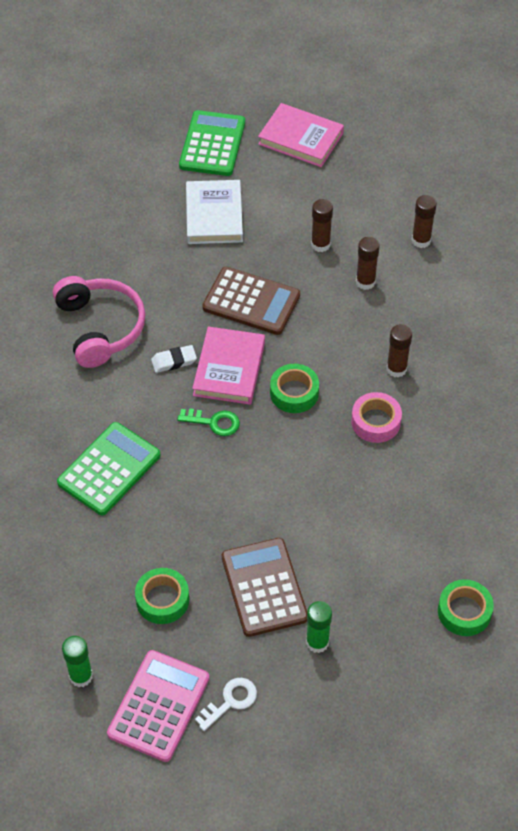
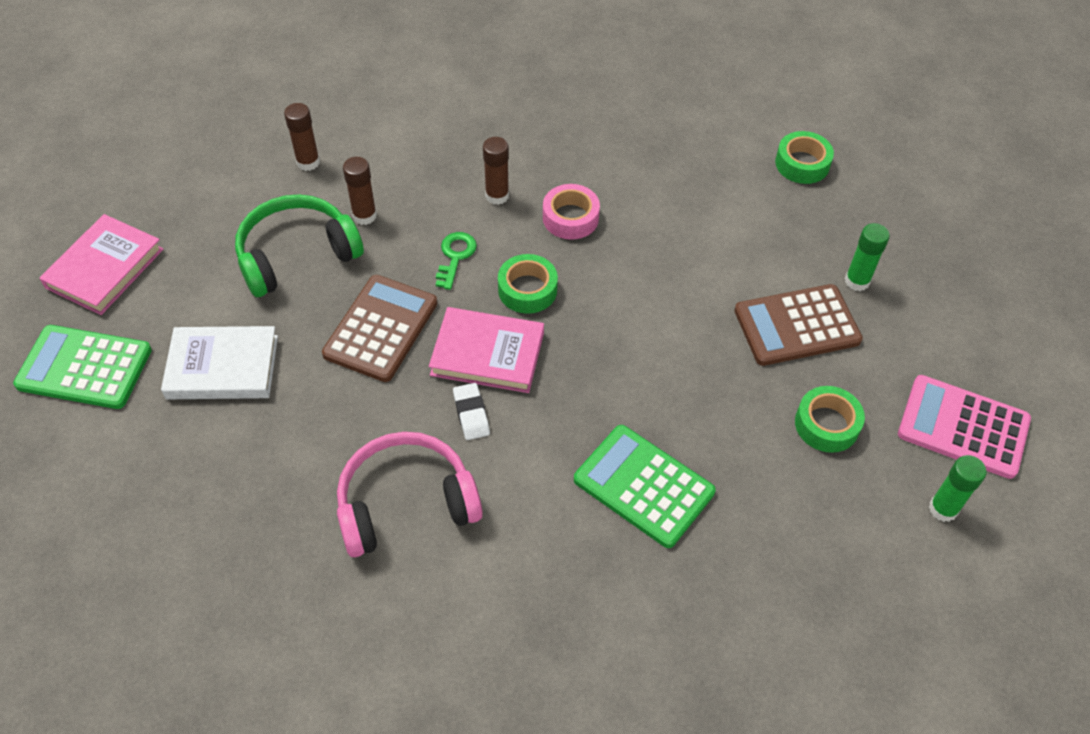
camera: 90 degrees left, 0 degrees up
(214, 422) = (570, 371): green key -> green key (455, 256)
(230, 701) = (942, 359): white key -> none
(320, 244) = (297, 255): brown glue stick -> green headphones

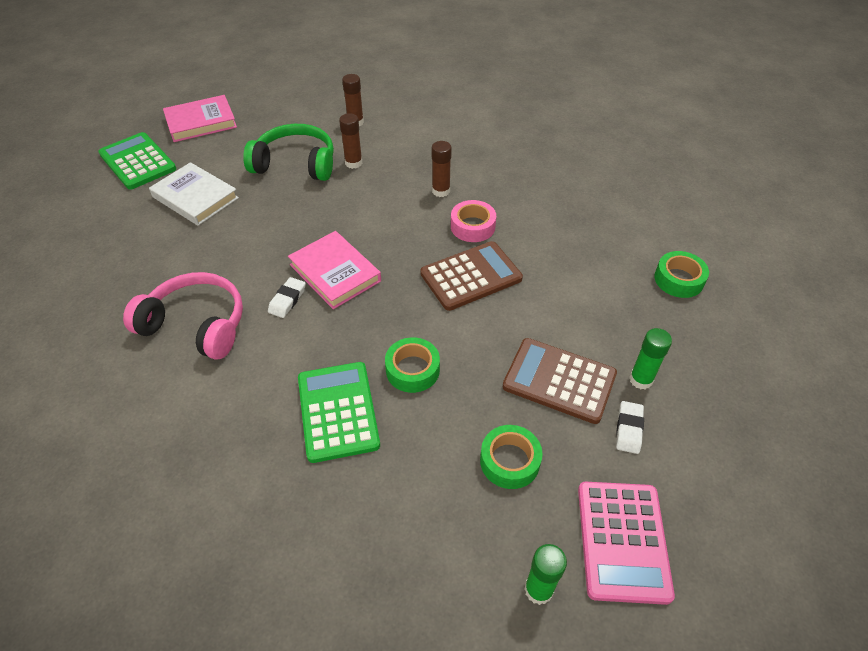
camera: 40 degrees right, 5 degrees down
(381, 329) = (294, 225): brown calculator -> brown calculator (471, 276)
(455, 256) = (378, 210): green key -> none
(527, 290) = (399, 251): green tape -> green tape (412, 370)
(887, 332) = (629, 429): none -> white eraser
(963, 427) = (622, 541): pink calculator -> pink calculator turned 150 degrees counterclockwise

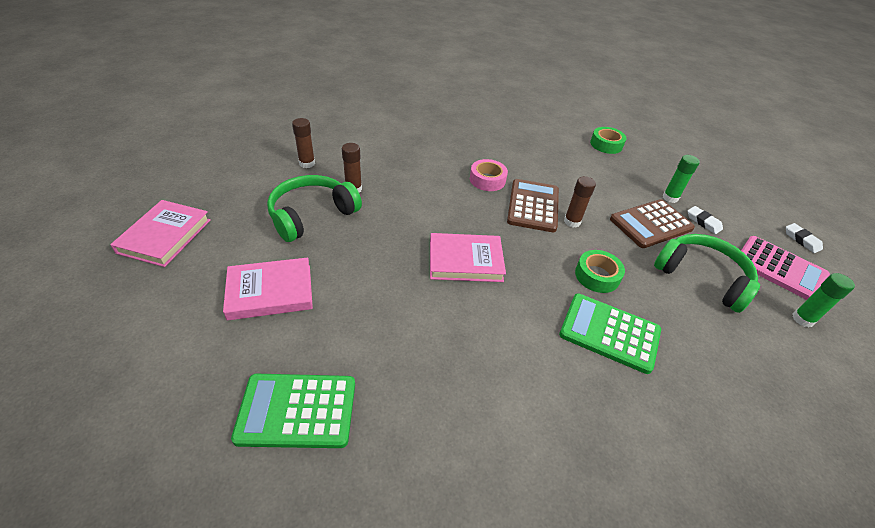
camera: 55 degrees left, 5 degrees down
(138, 162) = (153, 306): green calculator -> green calculator (297, 410)
(195, 197) = (270, 292): white book -> pink book
(196, 325) = (443, 372): pink headphones -> none
(287, 300) = (469, 300): white eraser -> white eraser (801, 240)
(441, 191) = (437, 172): brown glue stick -> brown glue stick (572, 222)
(509, 461) = (702, 277): green tape -> green headphones

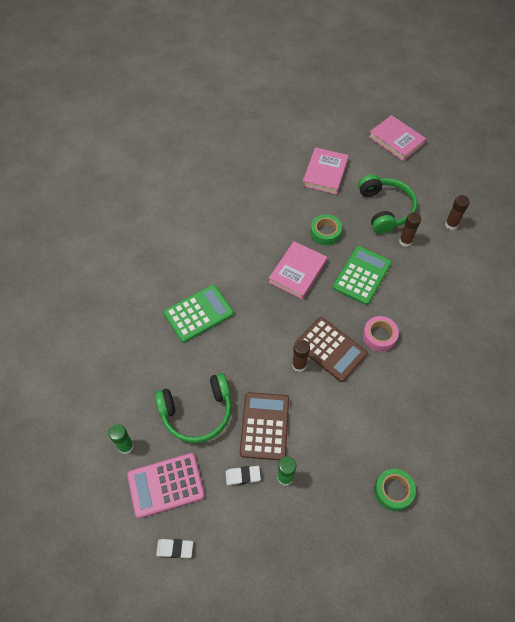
camera: 125 degrees right, 15 degrees up
(297, 410) = (246, 164): green calculator -> green calculator (362, 275)
(597, 276) = (241, 341): green tape -> green tape (325, 233)

